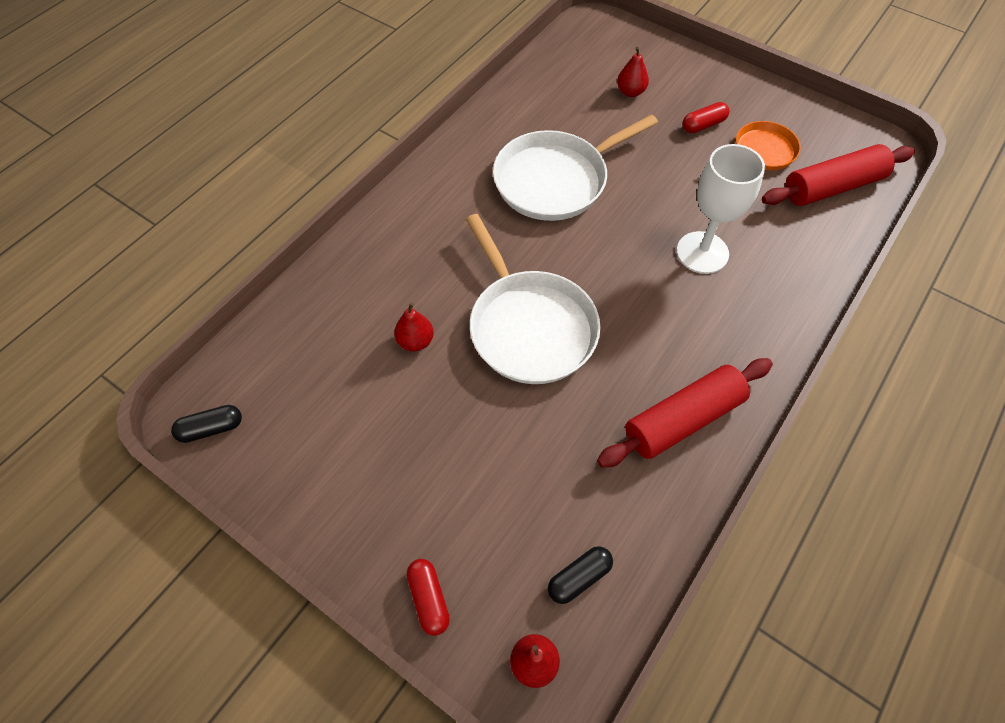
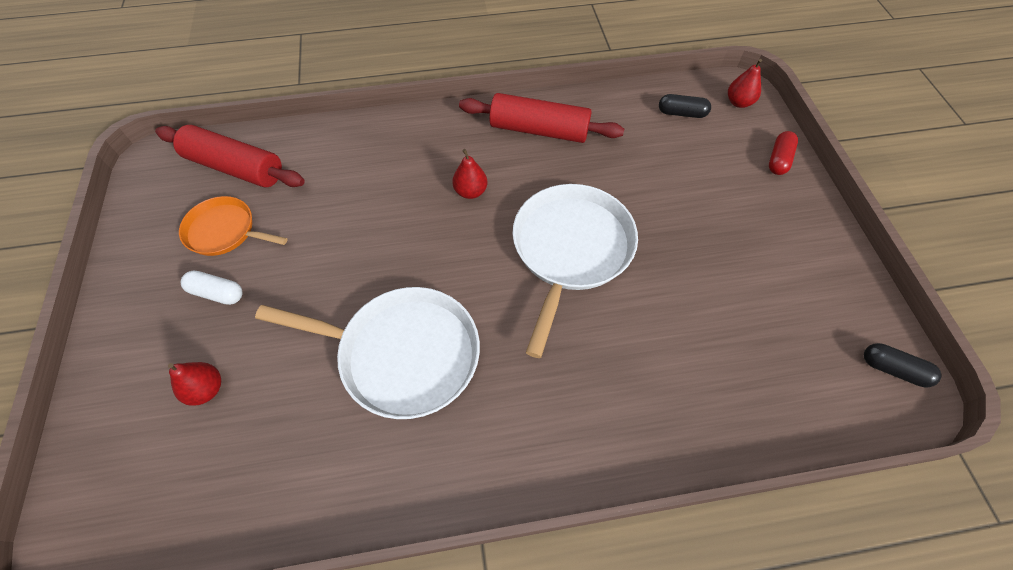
camera: 135 degrees left, 0 degrees up
(415, 341) = (669, 308): red pear -> red pear (470, 191)
(702, 252) = (387, 200): white goblet -> none
(703, 125) = (217, 293): red capsule -> white capsule

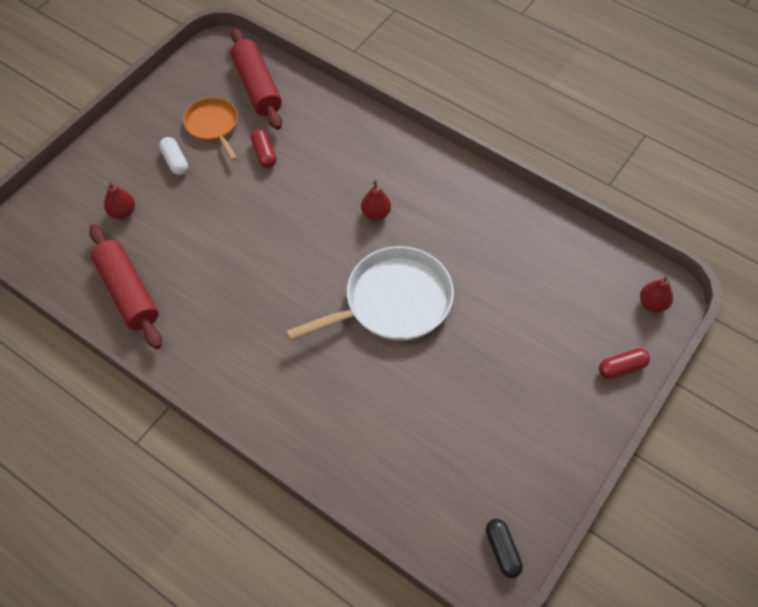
camera: 45 degrees right, 0 degrees up
(308, 218) = (264, 154): none -> red capsule
(403, 354) = (231, 278): white pan -> none
(539, 130) = (471, 206): red rolling pin -> red rolling pin (128, 292)
(681, 113) = (594, 276): black capsule -> none

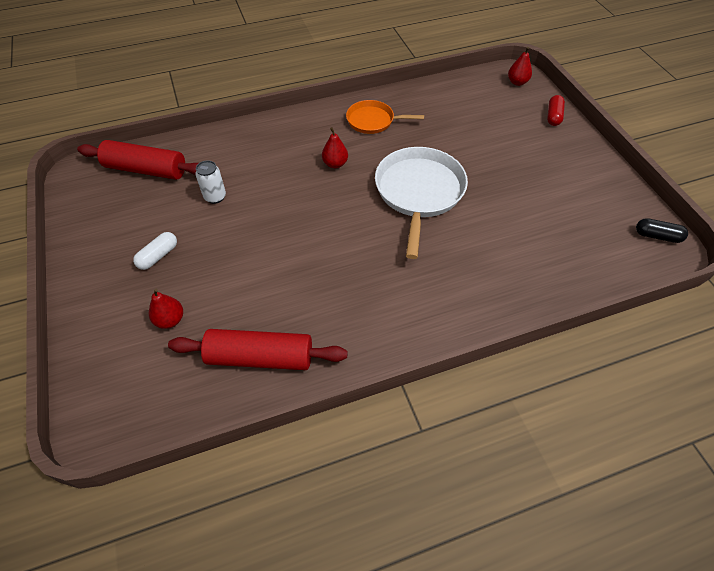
camera: 55 degrees left, 5 degrees down
(175, 161) = (158, 256): white capsule -> white capsule turned 60 degrees counterclockwise
(213, 125) = (151, 214): orange pan -> orange pan (373, 121)
(264, 154) = (215, 197): red capsule -> white can

